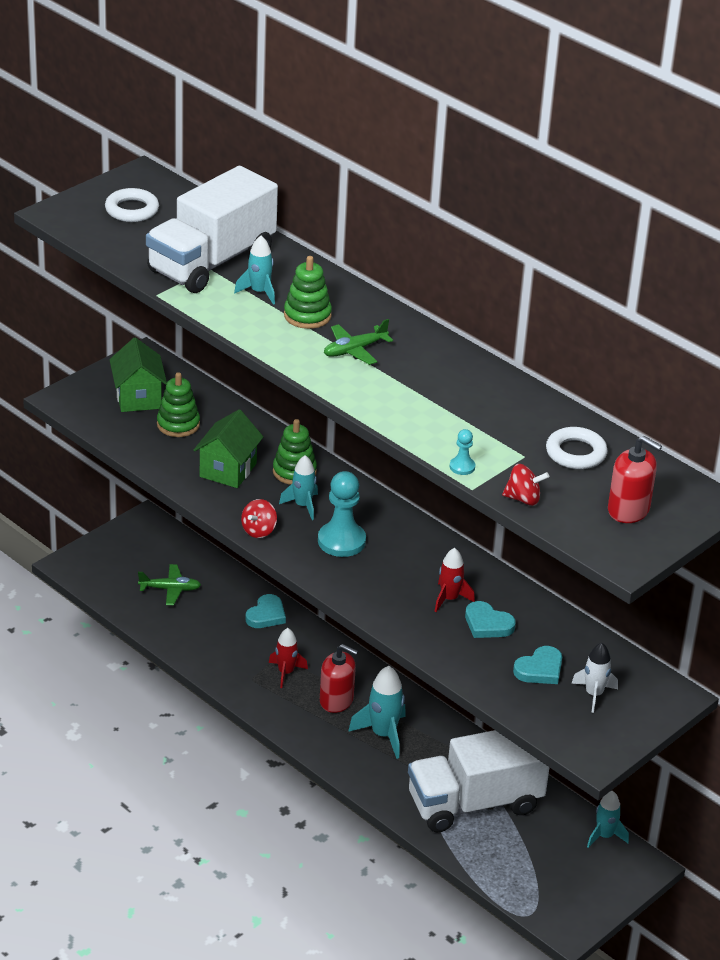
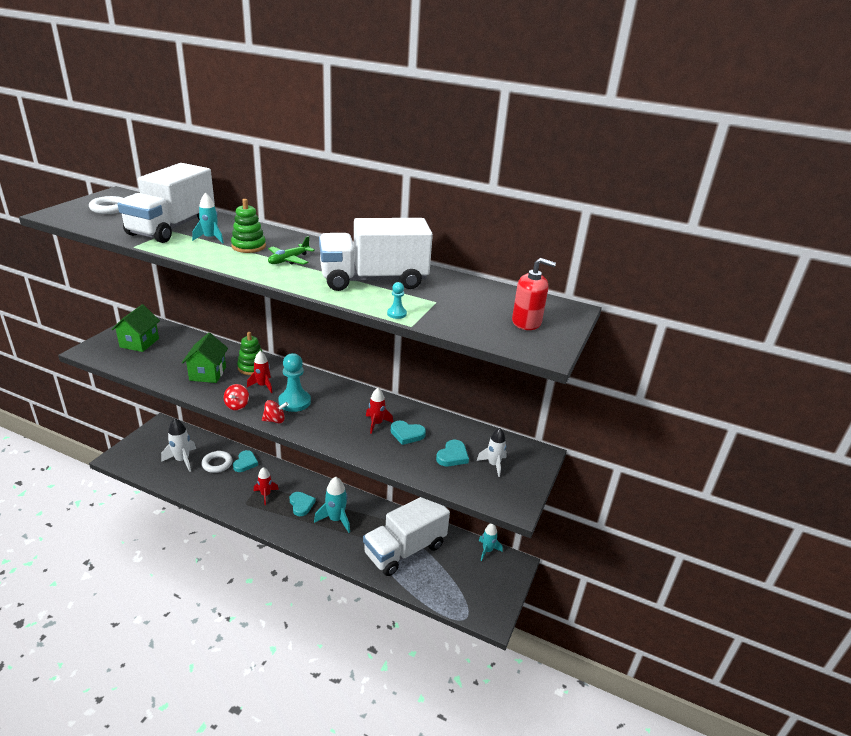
camera: 20 degrees left, 5 degrees down
(138, 397) = (139, 343): green house -> green house turned 45 degrees clockwise
(170, 589) = (182, 460): green plane -> white rocket
(178, 424) = (169, 353): green stacking toy -> none
(302, 505) = (263, 385): turquoise rocket -> red rocket
(336, 700) = (301, 505): red soap dispenser -> turquoise heart
(457, 405) = (373, 280): none -> white truck
(523, 499) = (451, 326): red spinning top -> red spinning top (275, 420)
(575, 453) = (469, 295): white ring -> white ring (217, 464)

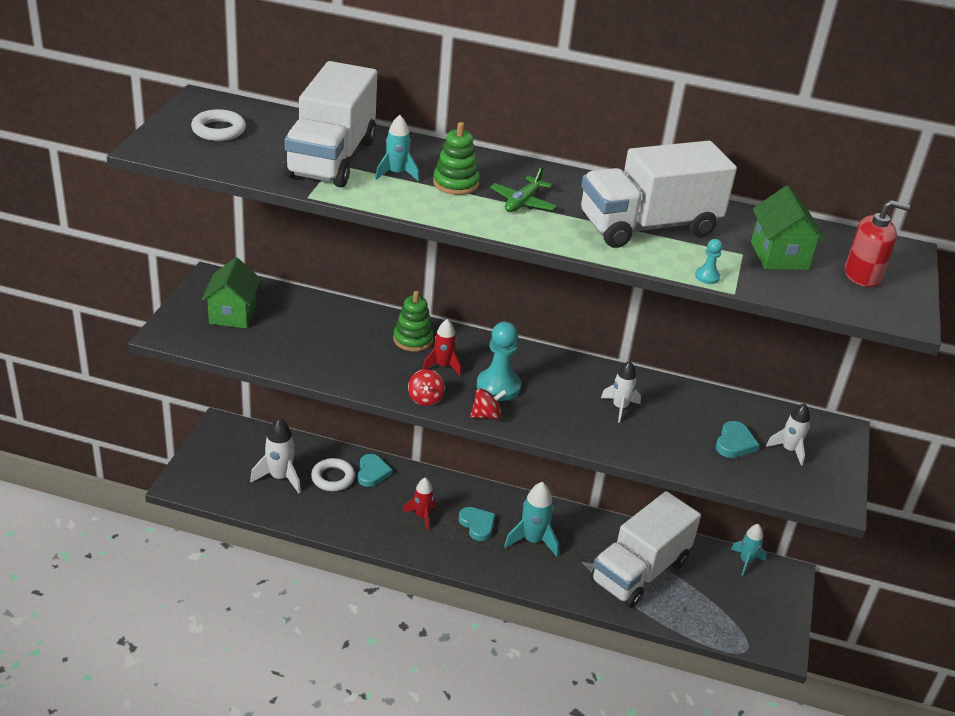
camera: 10 degrees left, 5 degrees up
(208, 373) = (358, 354): green house -> green house (779, 256)
(376, 423) = (620, 407): red rocket -> white rocket
(407, 434) = (665, 419): turquoise heart -> none

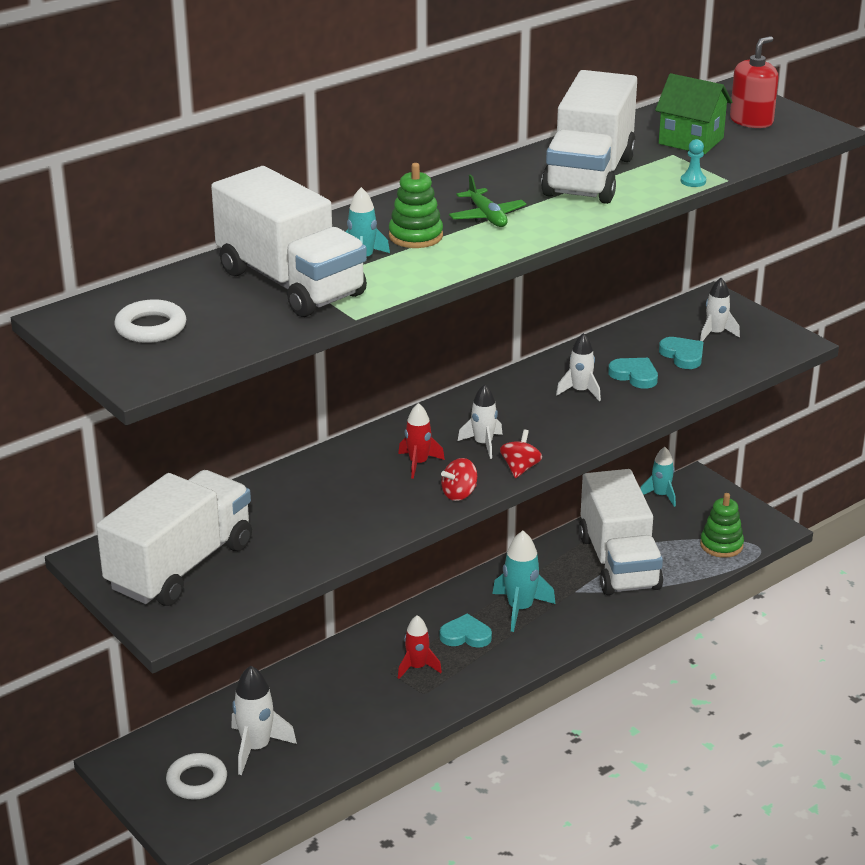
camera: 50 degrees left, 5 degrees down
(233, 314) = (180, 566): green house -> white truck
(333, 478) = (297, 707): white ring -> white ring (197, 781)
(372, 472) = (318, 675): turquoise heart -> turquoise heart (634, 375)
(413, 339) = (356, 465): green stacking toy -> green stacking toy (721, 545)
(425, 398) = (459, 494): red spinning top -> red spinning top turned 105 degrees clockwise
(498, 386) = (483, 444): turquoise pawn -> white rocket

